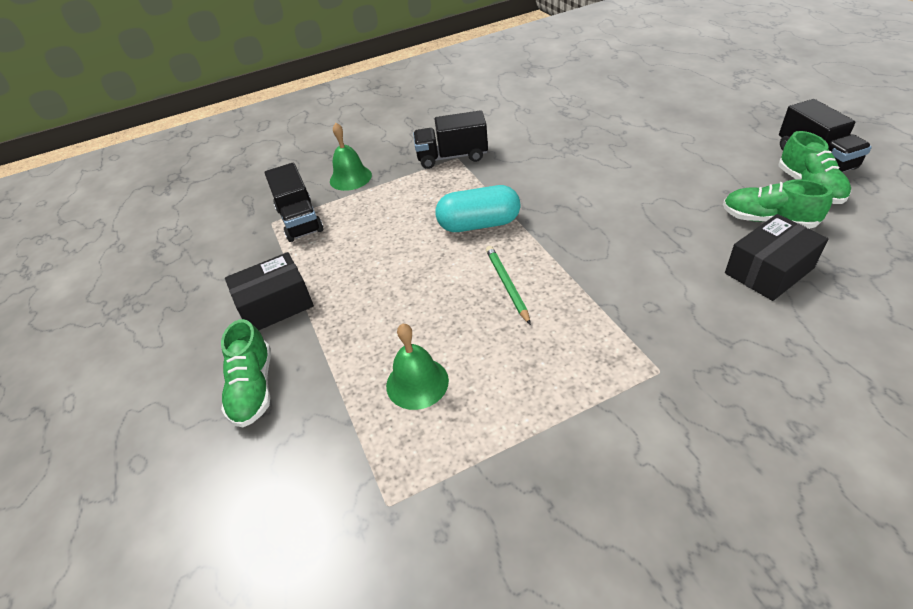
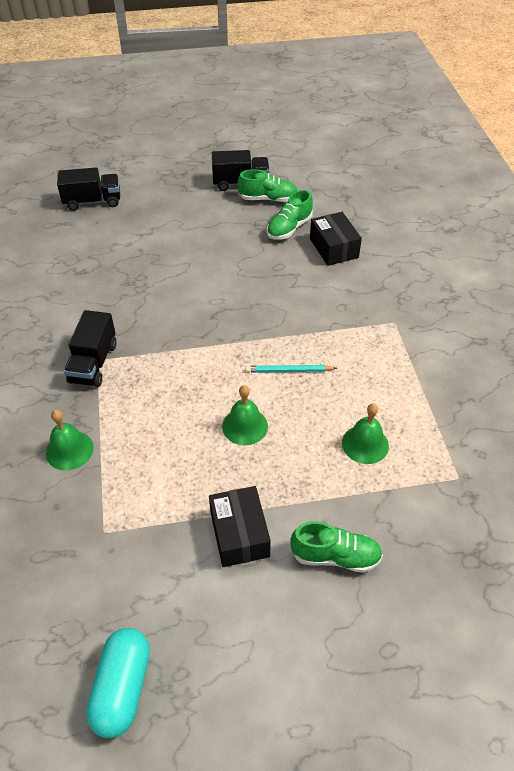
camera: 80 degrees left, 5 degrees up
(299, 220) = (117, 504): black truck -> black truck (92, 201)
(411, 272) = (245, 426): none -> green bell
(479, 224) = (208, 369): turquoise capsule -> turquoise capsule (122, 688)
(507, 285) = (289, 370): green pencil -> turquoise pencil

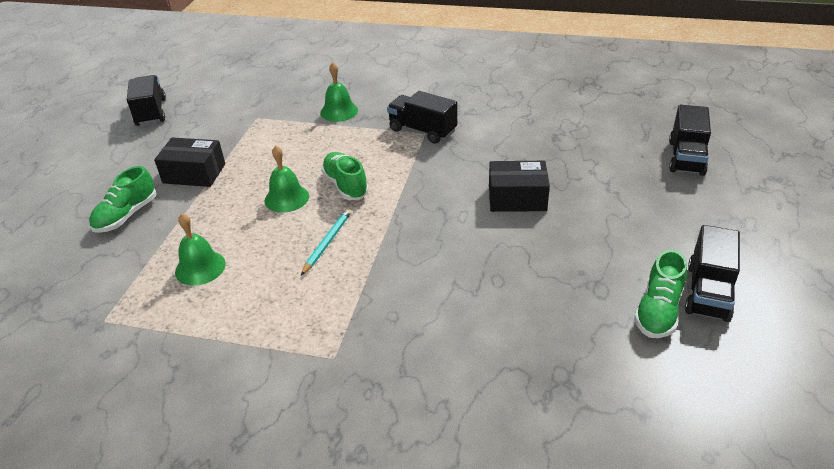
camera: 115 degrees right, 10 degrees down
(122, 688) = (151, 112): turquoise capsule -> black truck
(289, 228) = (576, 314): green shoe -> green shoe (345, 185)
(334, 248) = (512, 348): black box -> black box (517, 198)

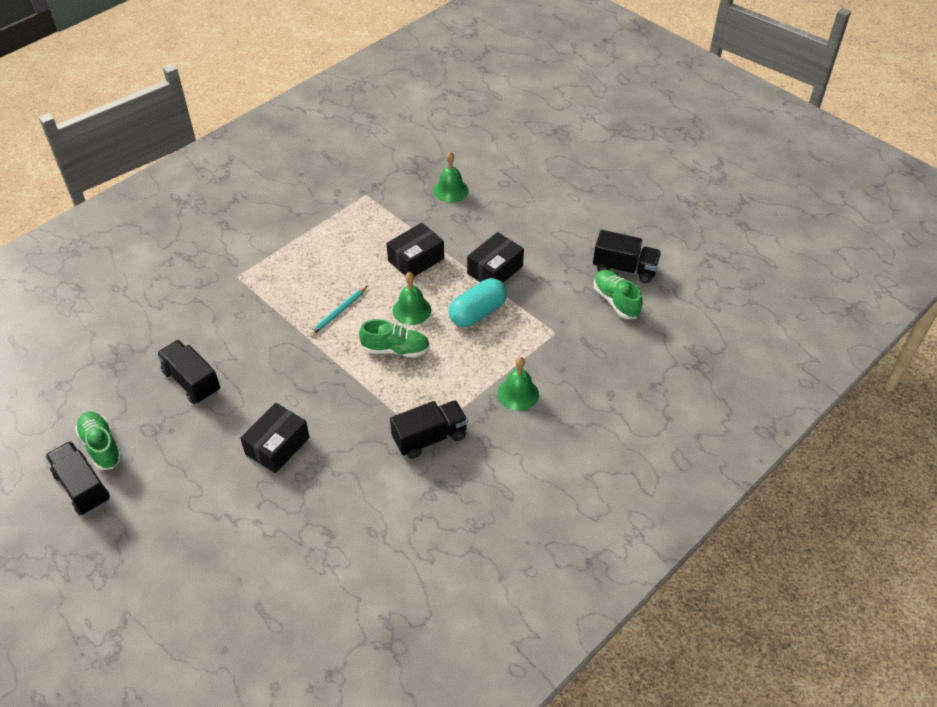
camera: 120 degrees right, 10 degrees up
(126, 215) = (469, 223): green shoe -> green shoe (616, 301)
(200, 267) = (374, 244): green bell -> green bell (450, 190)
(208, 227) = (416, 259): none -> black box
(261, 161) = (477, 312): none -> turquoise capsule
(327, 242) = (338, 312): turquoise pencil -> turquoise pencil turned 75 degrees clockwise
(686, 157) = (203, 613): black truck -> black truck (192, 381)

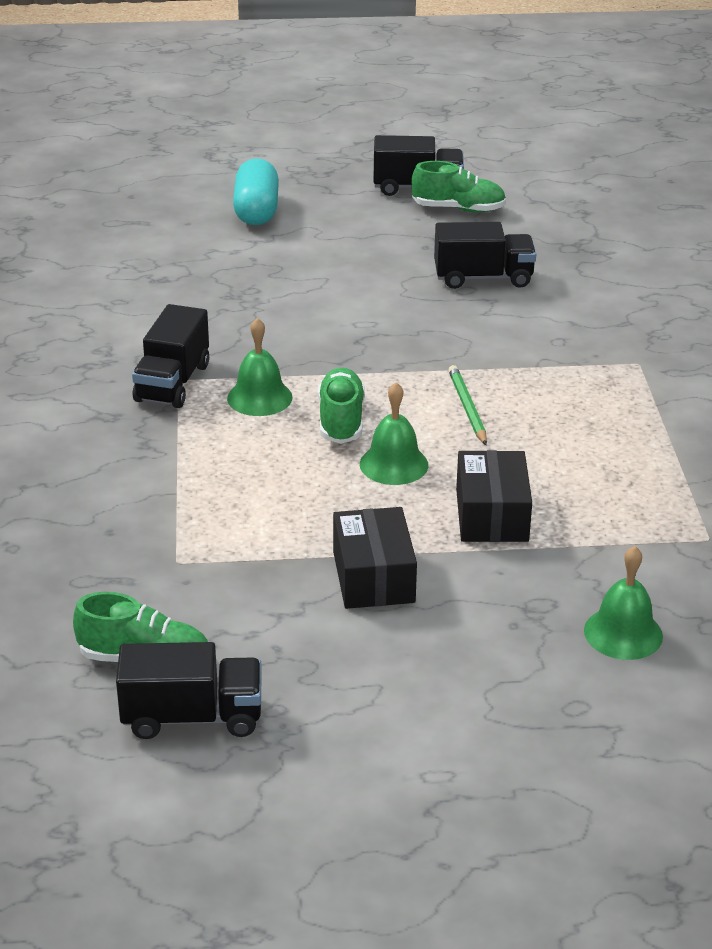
camera: 130 degrees right, 15 degrees down
(277, 446) = (312, 293): black box -> none
(338, 312) = (467, 408): turquoise pencil -> green pencil
(395, 349) = (341, 421): green shoe -> green shoe turned 135 degrees clockwise
(477, 312) = (311, 515): turquoise capsule -> turquoise capsule (256, 211)
(518, 393) = (132, 474): green bell -> green bell (259, 397)
(624, 268) = (192, 717): black truck -> black truck turned 150 degrees counterclockwise

